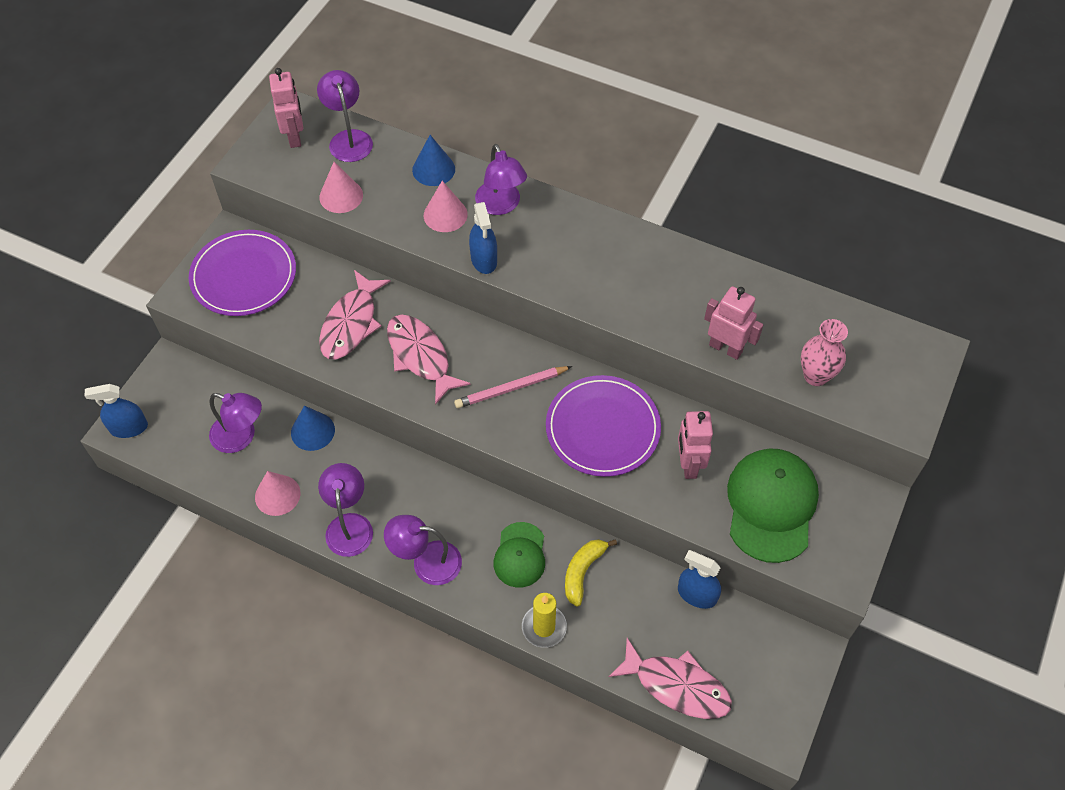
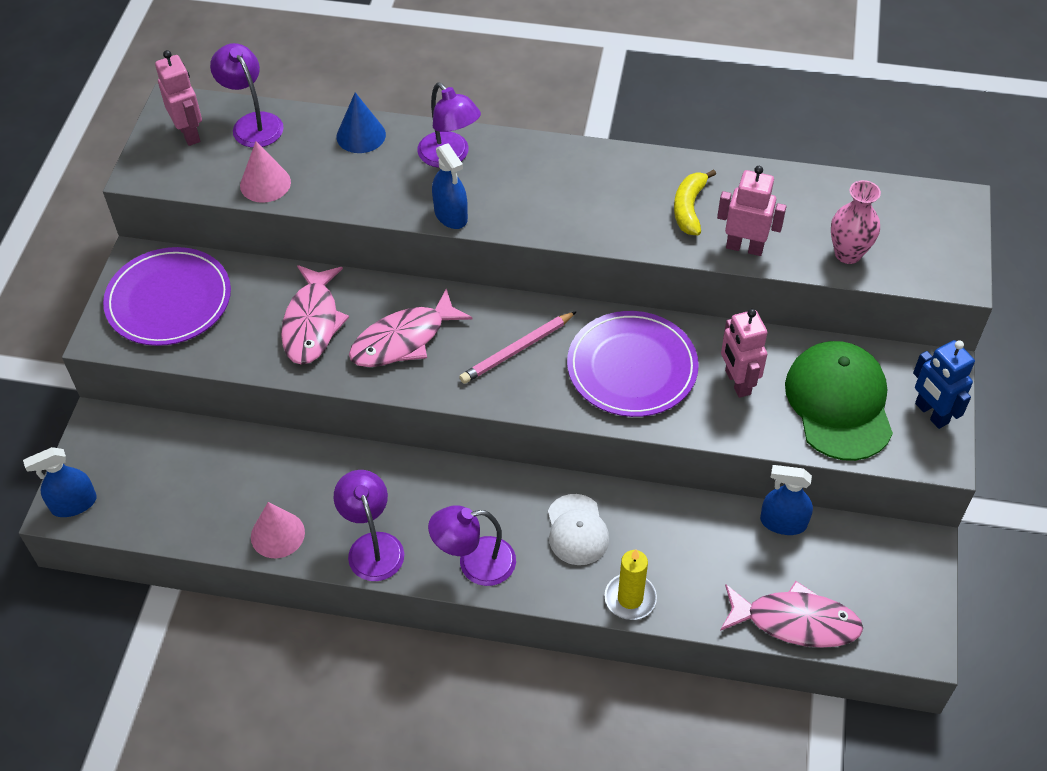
camera: 15 degrees left, 5 degrees down
(241, 437) = (213, 482): purple lamp -> none
(312, 431) = (295, 456): blue cone -> none
(420, 356) = (404, 340): pink fish -> pink fish turned 75 degrees counterclockwise
(445, 214) = (391, 178): pink cone -> none
(520, 555) = (577, 530): green cap -> white cap
(583, 572) = (652, 530): yellow banana -> yellow banana (689, 208)
(850, 536) = (931, 413): none -> blue robot

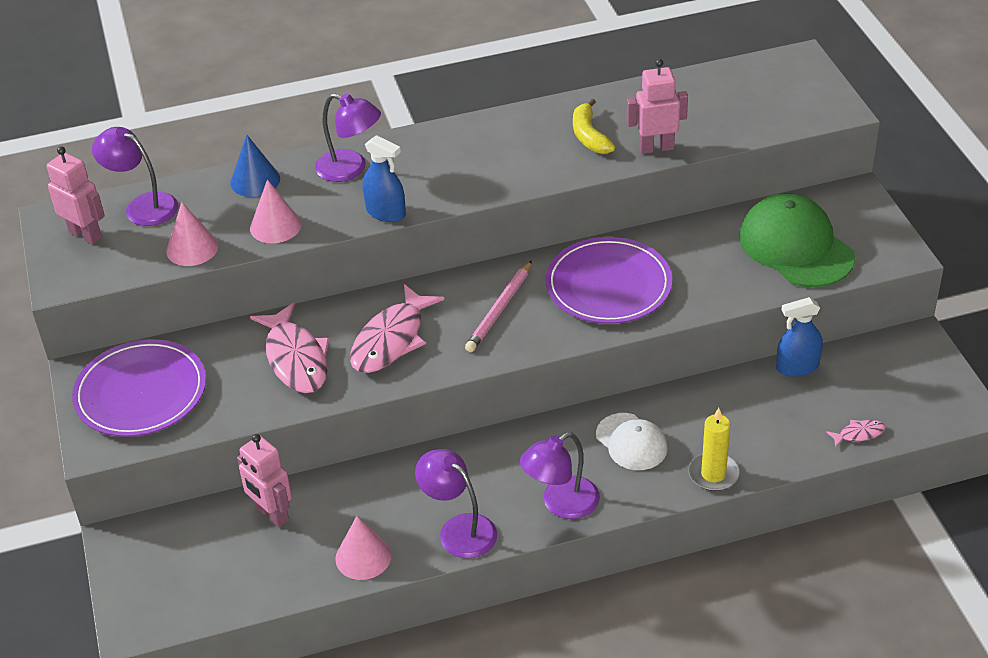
camera: 25 degrees left, 10 degrees down
(74, 504) = (142, 616): blue spray bottle -> none
(348, 190) = (275, 226): none -> pink cone
(737, 382) = (704, 263): pink robot -> pink robot (272, 514)
(795, 621) = (858, 434): pink fish -> pink fish, size x0.45
(848, 254) = (742, 123): pink vase -> none
(931, 413) = (872, 227): blue robot -> none

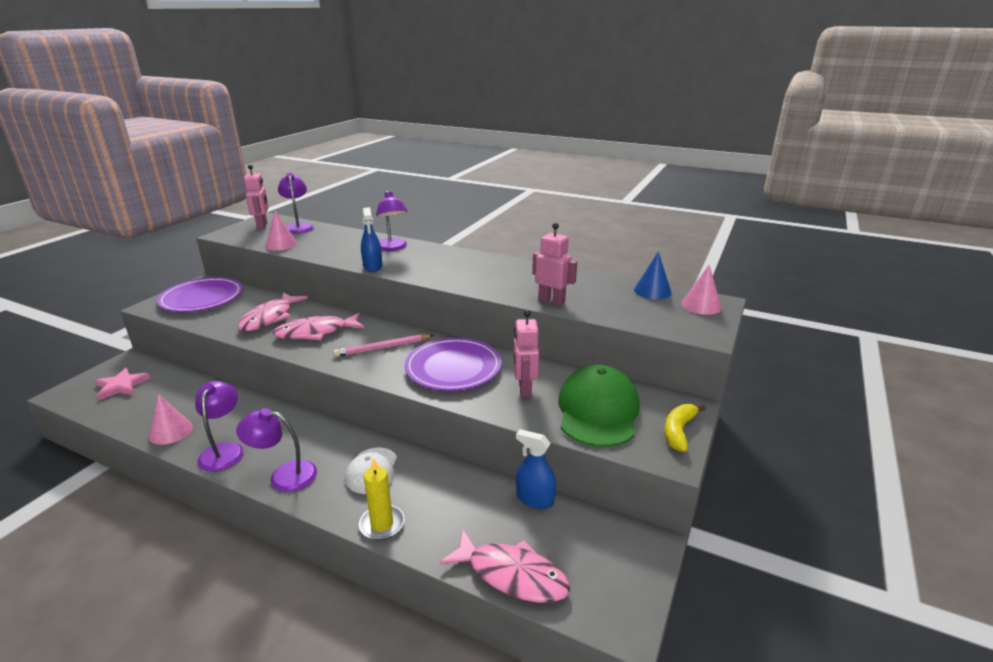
camera: 40 degrees right, 15 degrees down
(188, 566) = (121, 386): none -> pink star
(255, 181) = (351, 236): blue cone -> blue cone (652, 291)
(272, 514) = (183, 388): pink robot -> pink robot (524, 389)
(275, 226) = (323, 251): pink cone -> pink cone (701, 305)
(589, 136) = (524, 282): yellow banana -> yellow banana (678, 431)
(858, 434) = (512, 575): pink fish -> pink fish, size x2.23

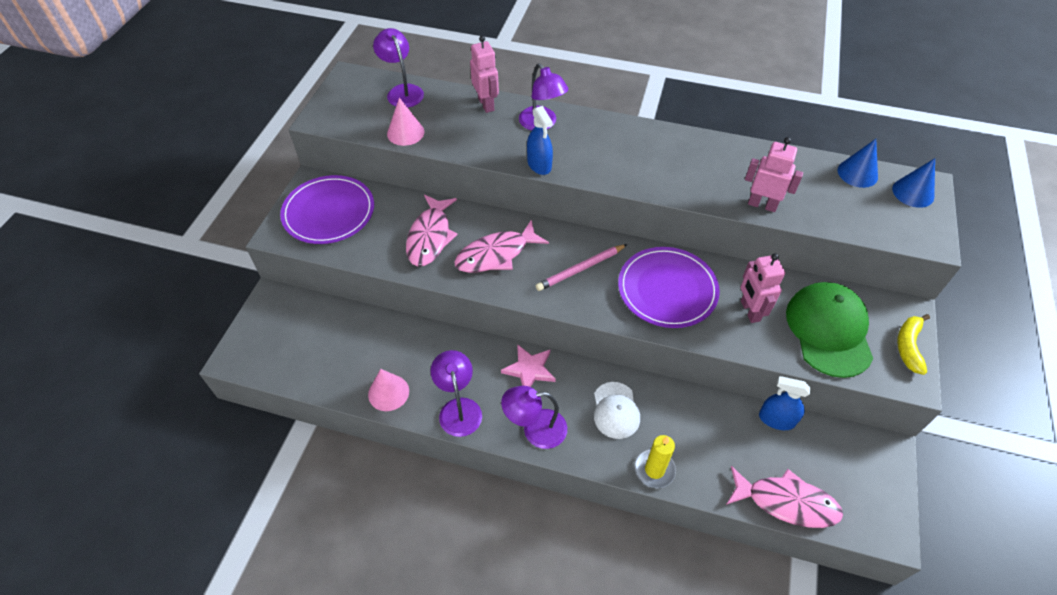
camera: 10 degrees left, 25 degrees up
(121, 386) = (291, 338): pink star -> pink star (529, 369)
(262, 226) = (356, 95): pink robot -> pink robot (486, 104)
(701, 305) = (913, 192): pink cone -> blue cone

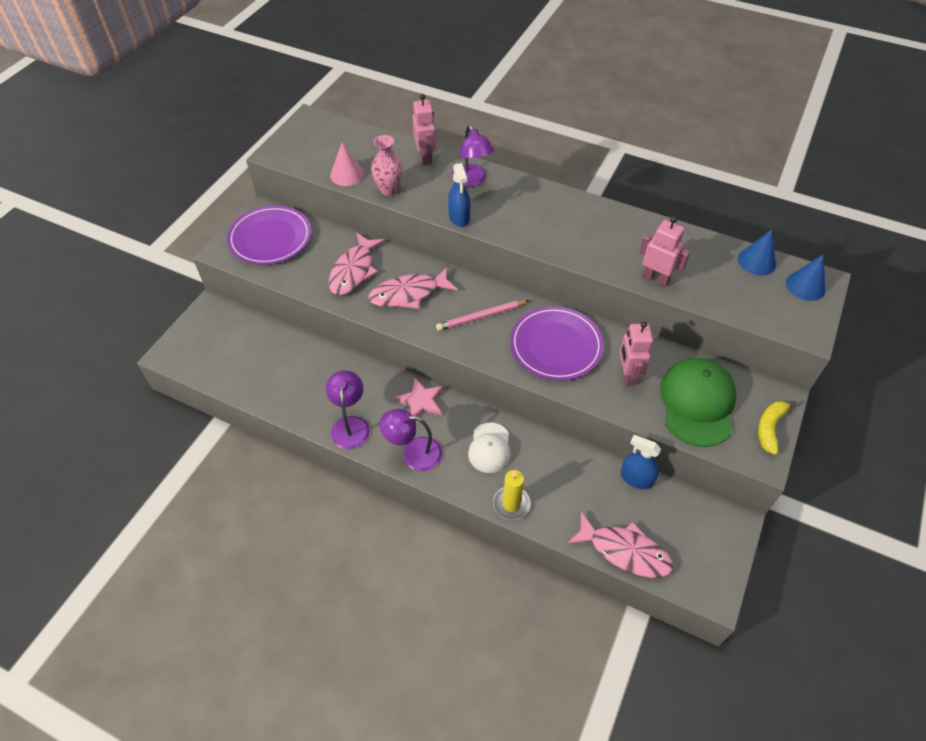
camera: 10 degrees right, 0 degrees up
(388, 392) = (292, 402): pink cone -> none
(402, 91) = (353, 137): purple lamp -> none
(455, 144) = (389, 190): none -> pink vase

